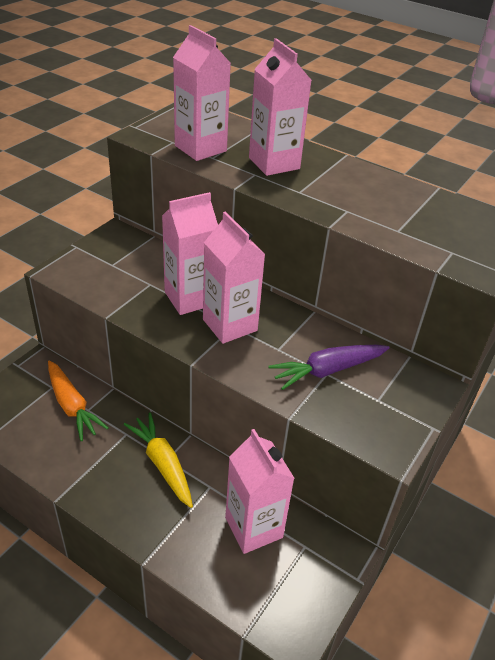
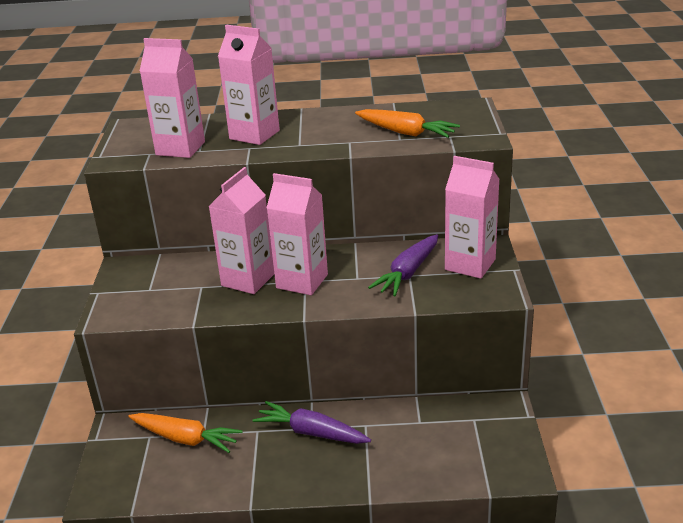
camera: 30 degrees left, 10 degrees down
(162, 464) = (311, 432): yellow carrot -> purple carrot
(253, 527) = (426, 430): pink carton -> pink carton (470, 264)
(412, 226) = (405, 132): none -> orange carrot

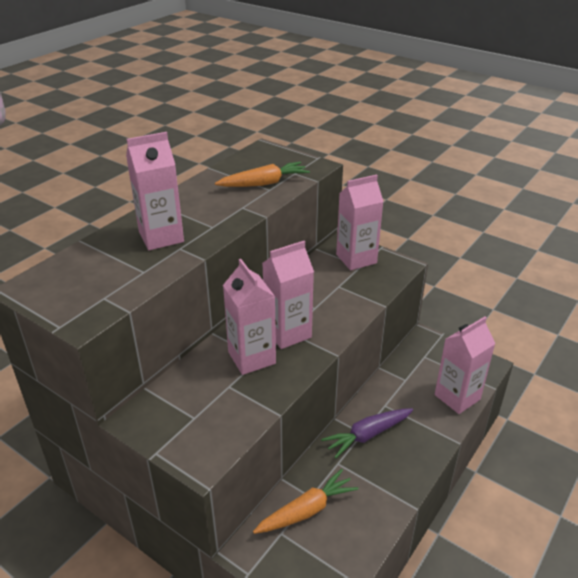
camera: 55 degrees left, 5 degrees up
(180, 148) = (123, 279): pink carton -> pink carton (457, 397)
(408, 273) = (335, 285): purple carrot -> none

